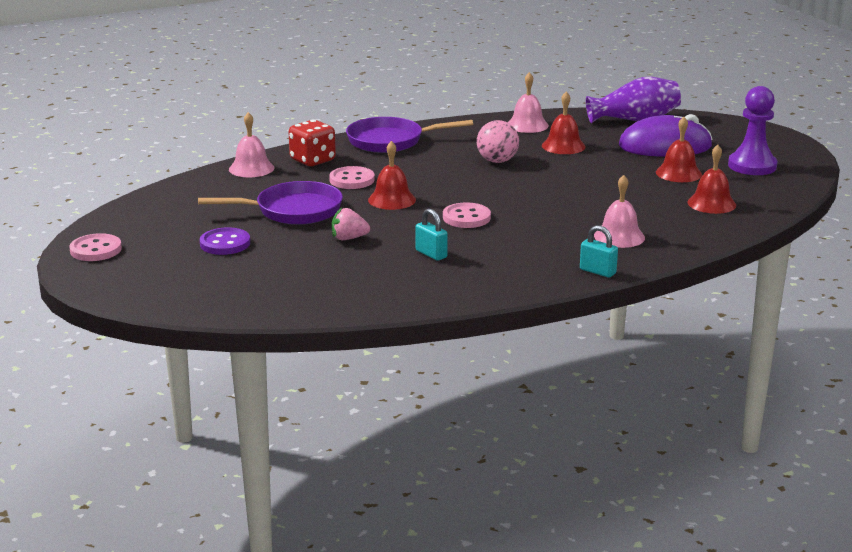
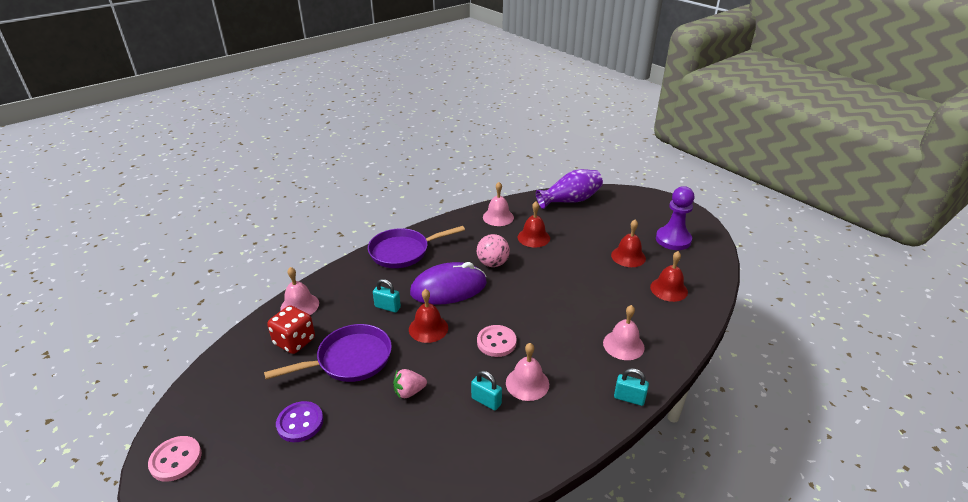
camera: 15 degrees left, 10 degrees up
(312, 160) = (348, 286): red dice -> red dice (294, 341)
(352, 180) = (387, 307): pink button -> turquoise padlock
(485, 248) = (527, 383): none -> pink bell
(665, 146) = (604, 227): purple mouse -> purple mouse (448, 288)

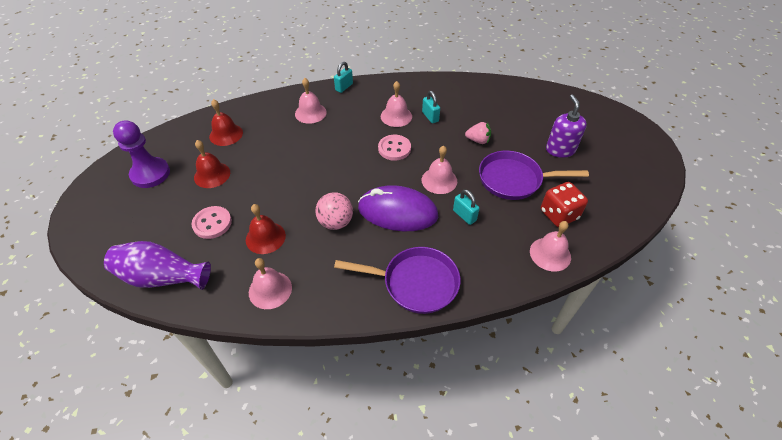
camera: 150 degrees left, 15 degrees up
(176, 460) = (647, 158): pink button -> pink button (212, 223)
(300, 423) = (560, 149): purple button -> purple soap dispenser
(428, 328) = (439, 180): red bell -> pink bell
(629, 398) = (344, 87): turquoise padlock -> turquoise padlock turned 75 degrees clockwise

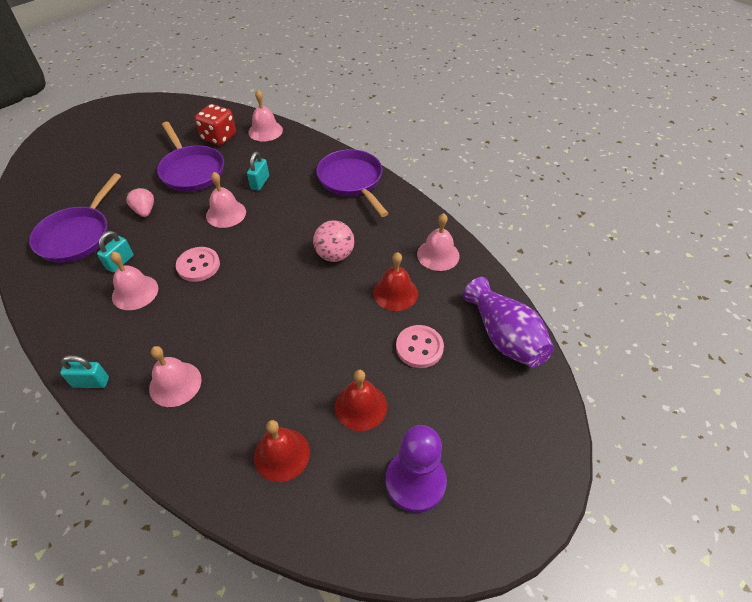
camera: 125 degrees left, 0 degrees up
(397, 212) = (288, 222): purple mouse -> none
(474, 105) = (77, 235): none -> purple pan
(560, 149) = (128, 157): purple soap dispenser -> none

